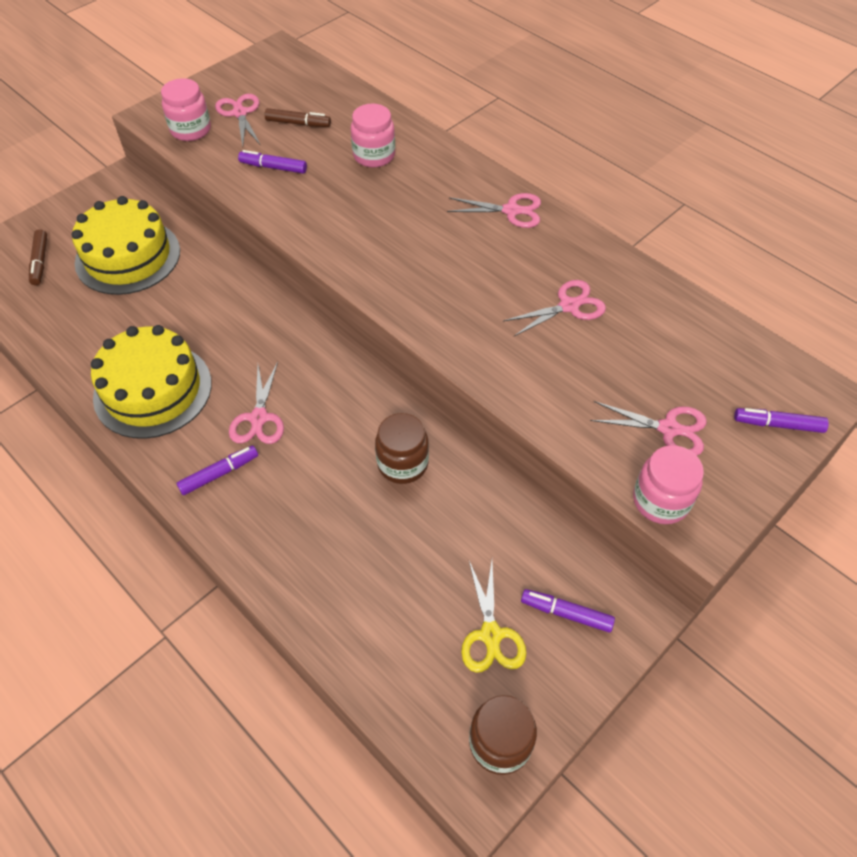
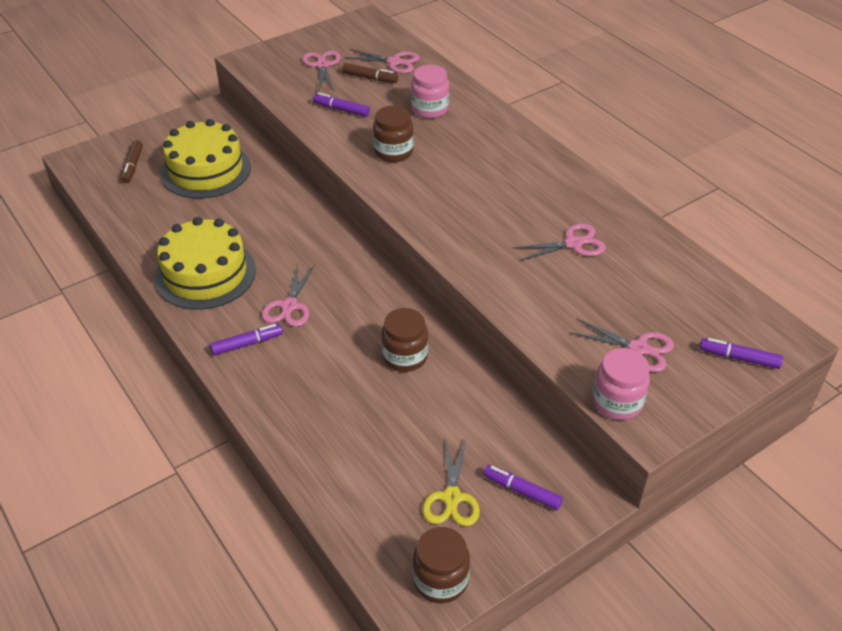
camera: 10 degrees right, 10 degrees down
(191, 130) = (278, 74): pink jar -> none
(344, 214) = (393, 152): none -> brown jar
(511, 211) = (540, 164): pink scissors -> pink scissors (394, 62)

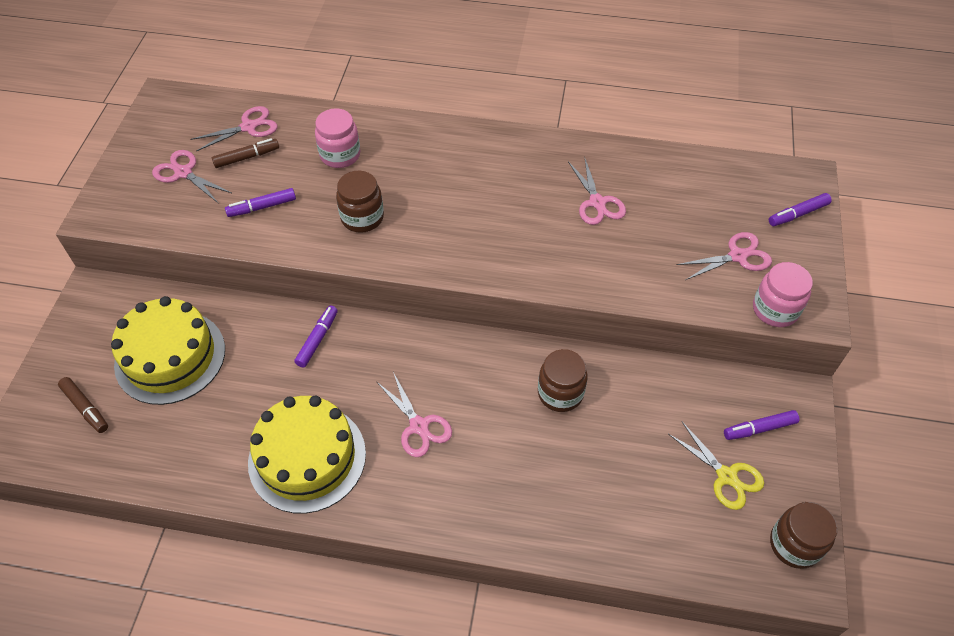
camera: 45 degrees left, 10 degrees up
(247, 344) = (428, 489): purple marker -> purple marker (317, 339)
(573, 244) = (597, 202): pink scissors -> pink scissors turned 135 degrees clockwise

